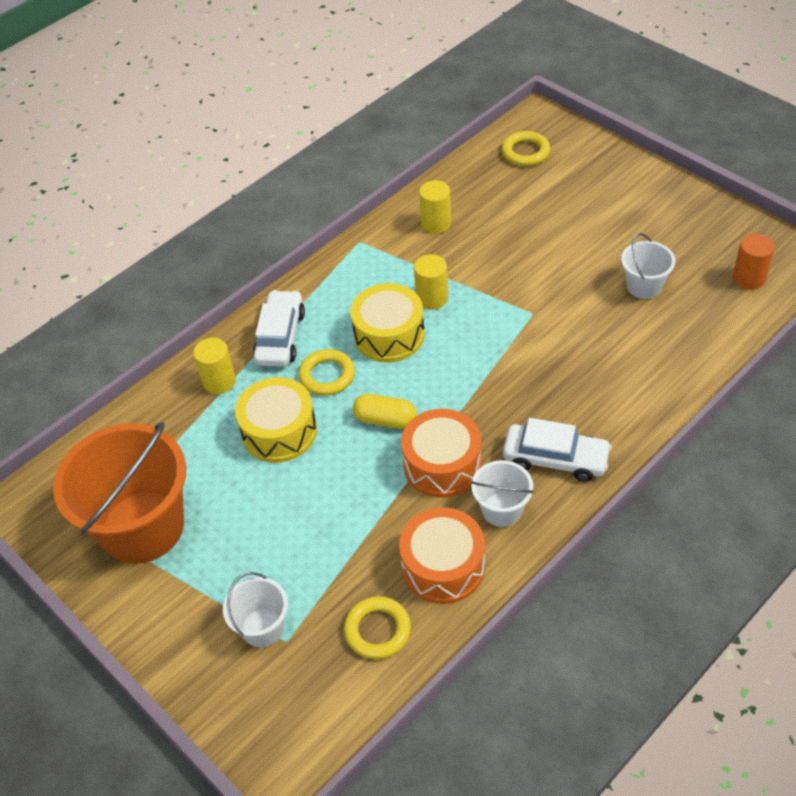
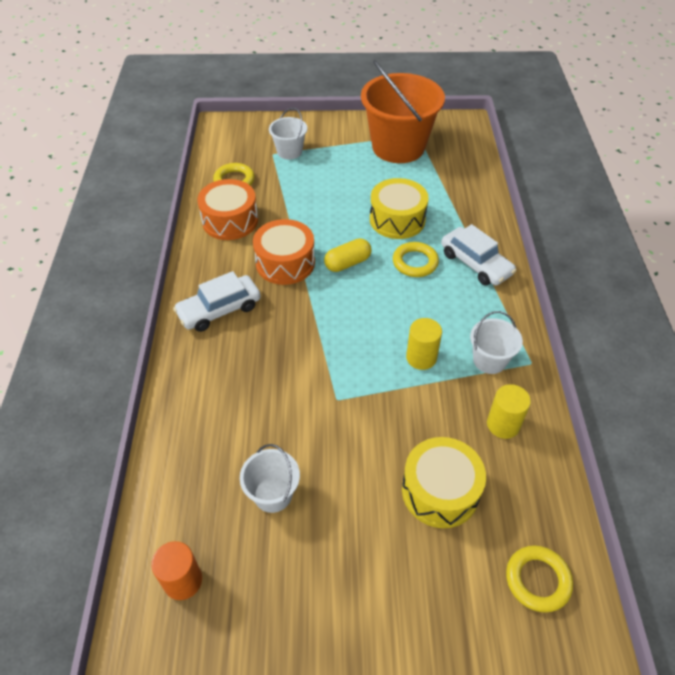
camera: 130 degrees right, 0 degrees up
(219, 381) = (468, 219): yellow cylinder -> none
(389, 335) = (413, 311): yellow drum -> yellow drum (440, 491)
(502, 509) = (225, 263): white bucket -> white bucket (489, 360)

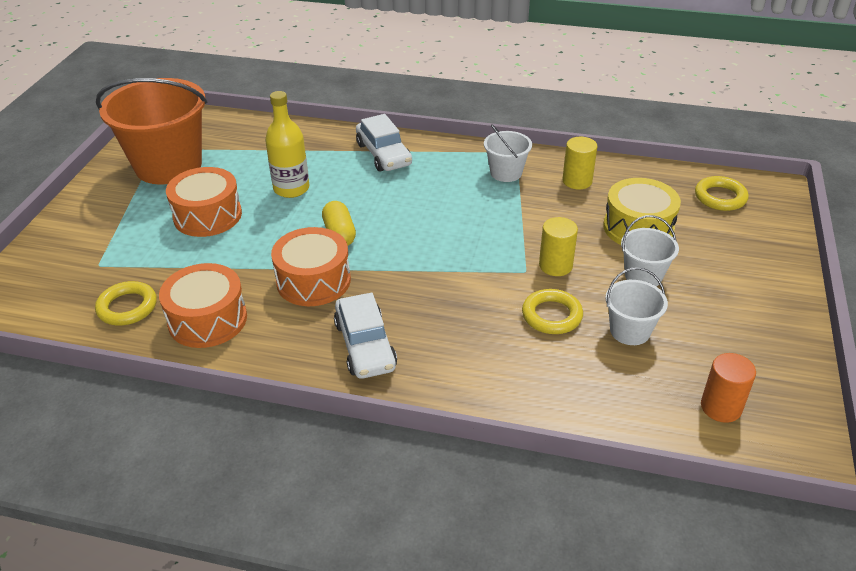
camera: 75 degrees left, 10 degrees down
(289, 151) = (106, 250): white bucket -> white bucket (643, 276)
(344, 185) = (207, 216): none -> orange drum
(397, 219) = (291, 189): yellow drum -> yellow bottle
(415, 262) = (362, 189): yellow ring -> yellow ring (551, 315)
(421, 357) = (490, 210): yellow cylinder -> yellow cylinder (555, 265)
(475, 264) = (383, 154): white car -> white car turned 90 degrees clockwise

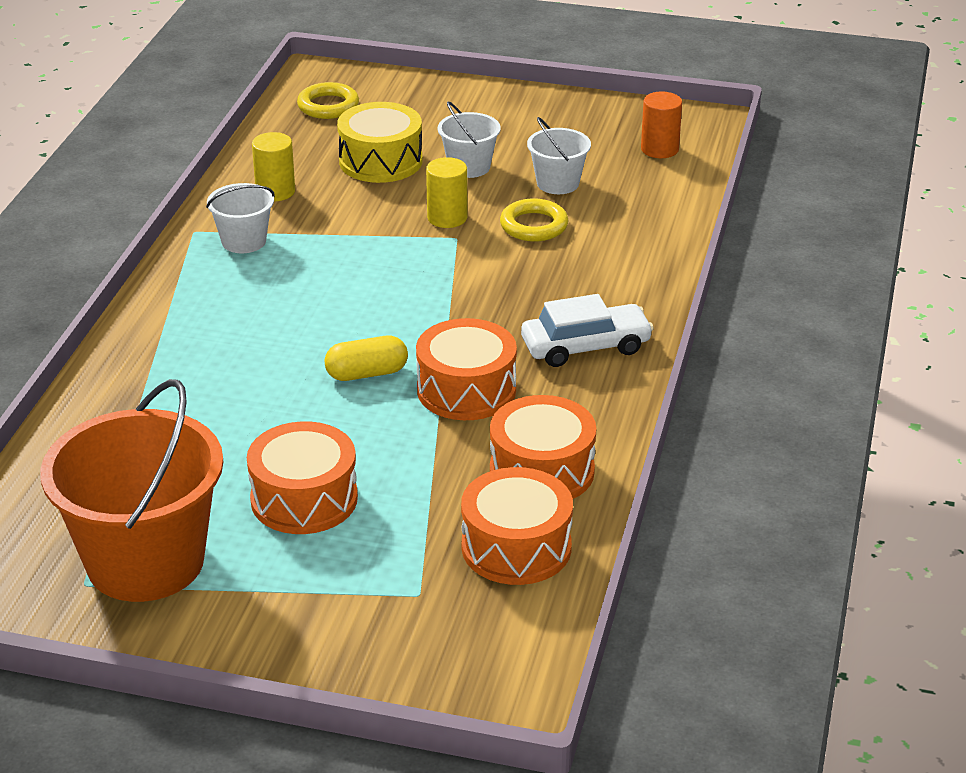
camera: 90 degrees left, 5 degrees down
(127, 307) = (516, 547): yellow ring -> orange drum
(291, 189) = (245, 423): yellow bottle -> none
(383, 154) = (169, 341): white car -> none

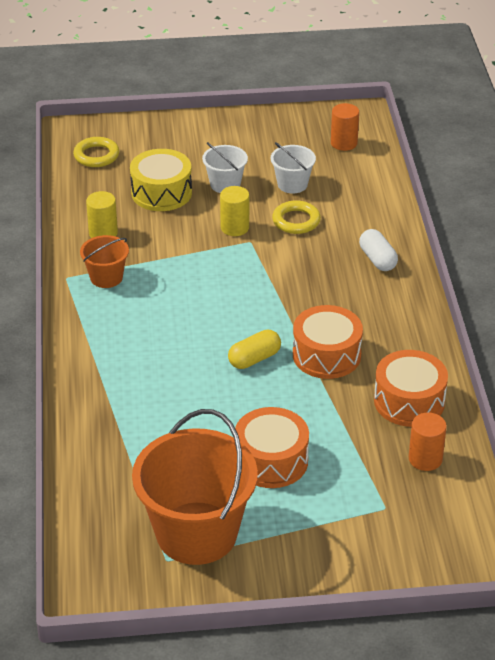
camera: 20 degrees left, 5 degrees up
(244, 241) = (106, 277): white bucket -> orange bucket
(516, 547) = (425, 459): orange drum -> orange cylinder
(585, 346) = (383, 304): white car -> none
(614, 292) = (377, 259): none -> white capsule

